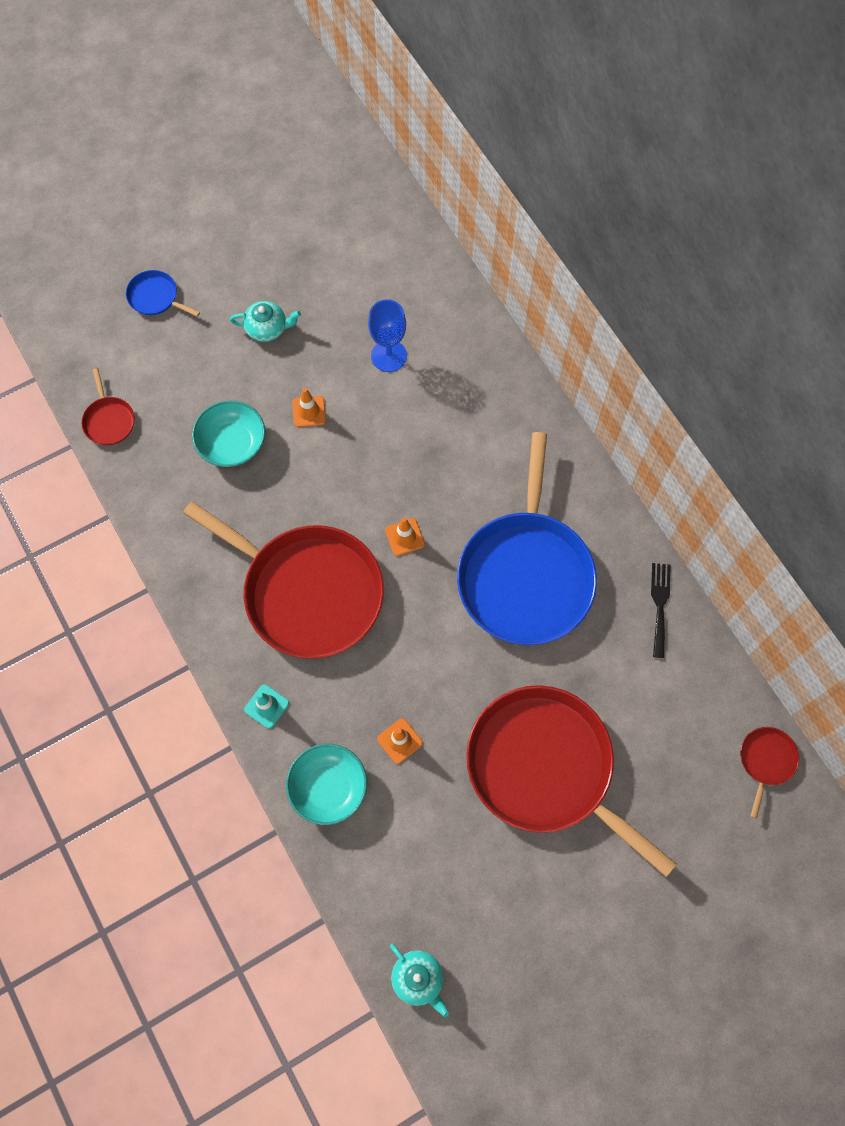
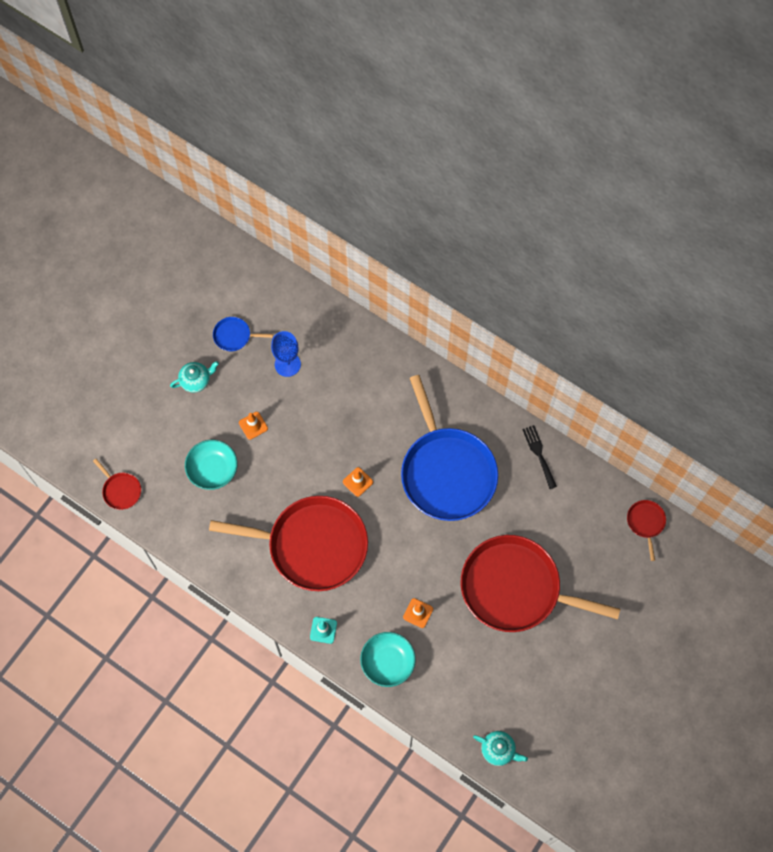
camera: 25 degrees left, 0 degrees up
(155, 297) = (107, 391): blue pan -> blue pan (234, 336)

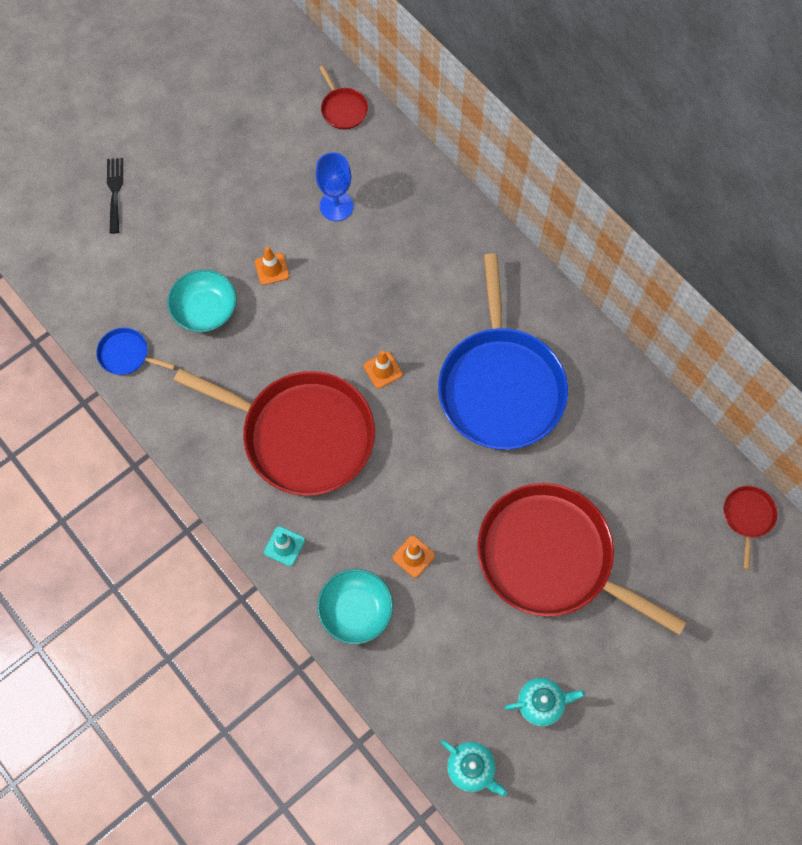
camera: 15 degrees right, 0 degrees up
(121, 490) = (85, 307): red pan -> red pan (343, 109)
(196, 380) = (218, 198): turquoise teapot -> turquoise teapot (541, 703)
(234, 336) = (281, 157): blue pan -> blue pan (126, 355)
(539, 454) = (627, 393): black fork -> black fork (115, 191)

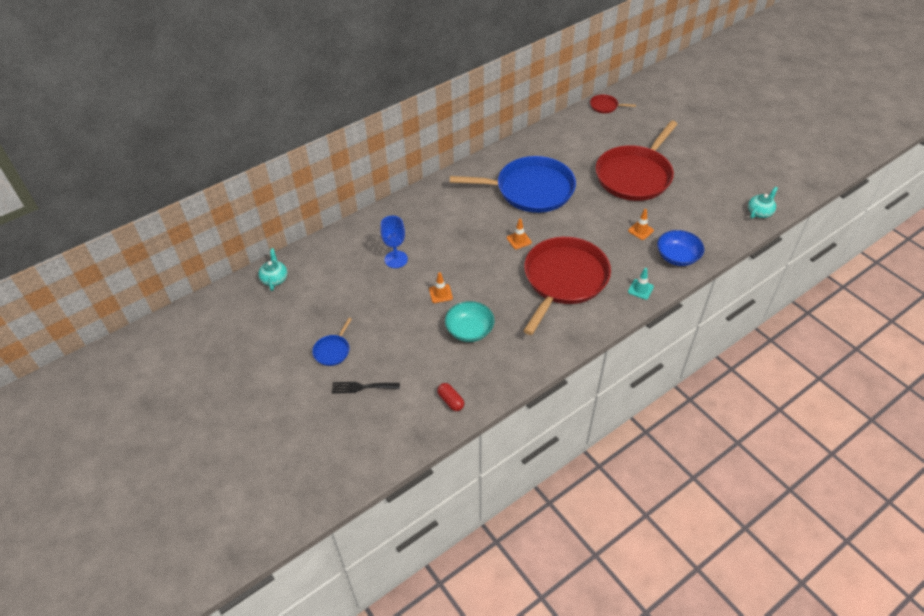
camera: 85 degrees left, 20 degrees down
(90, 294) = (450, 401): none -> red capsule
(126, 355) = (503, 376): blue pan -> blue pan (333, 351)
(343, 109) = (319, 254): red pan -> none
(356, 610) = (677, 257): turquoise bowl -> blue bowl
(541, 703) = (718, 184): turquoise teapot -> turquoise teapot (274, 278)

